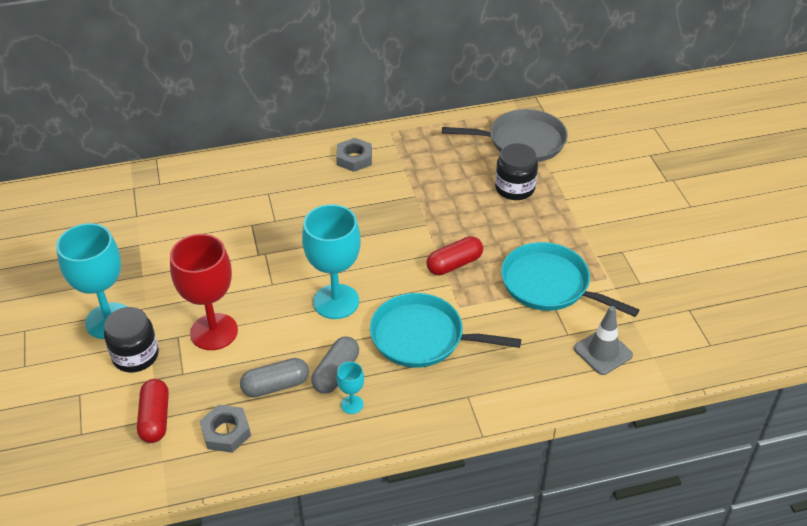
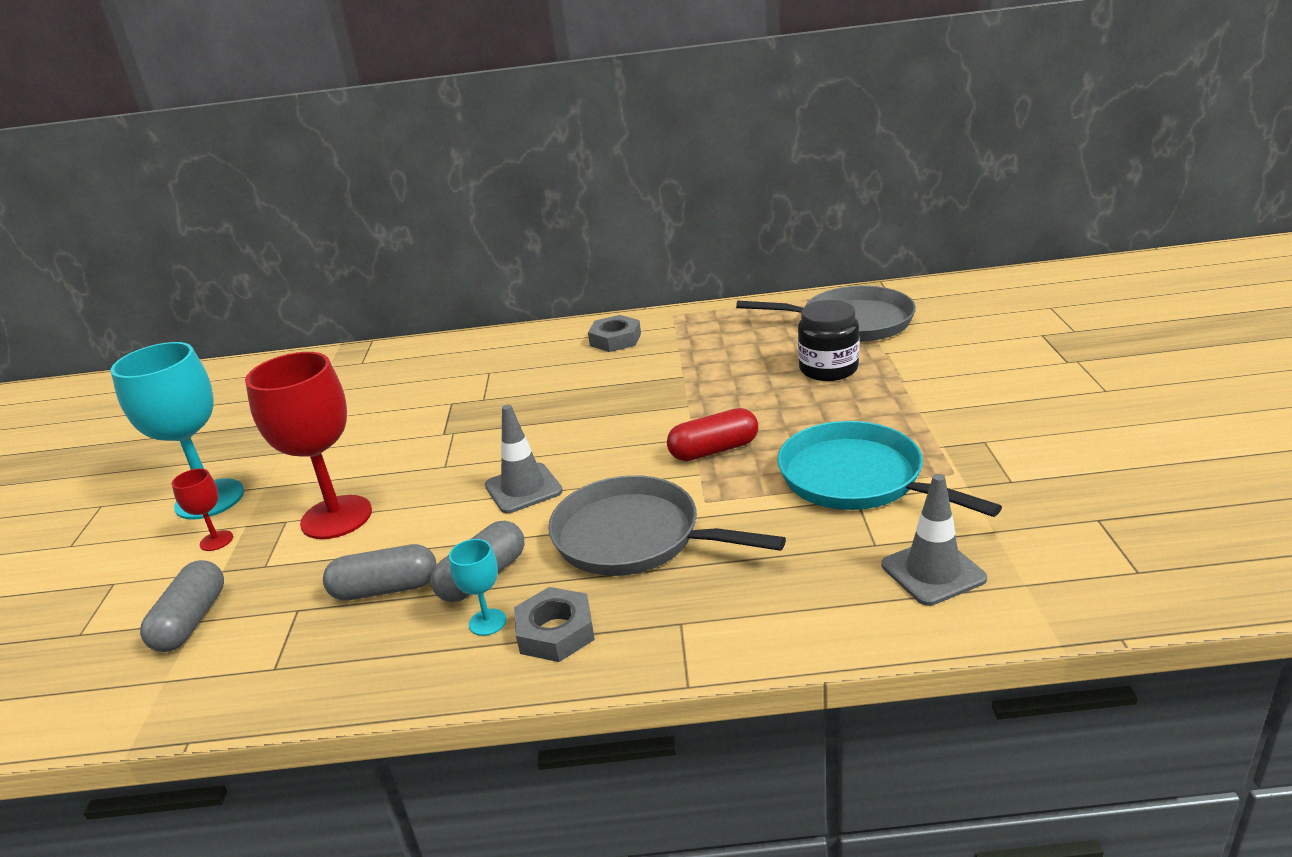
camera: 15 degrees right, 15 degrees down
(135, 356) = (216, 541): black jar -> red goblet
(155, 418) = (191, 621): red capsule -> grey capsule
(226, 432) = (279, 647): grey nut -> grey nut (555, 632)
(336, 301) = (523, 488): turquoise goblet -> grey traffic cone
(422, 337) = (633, 537): turquoise pan -> grey pan

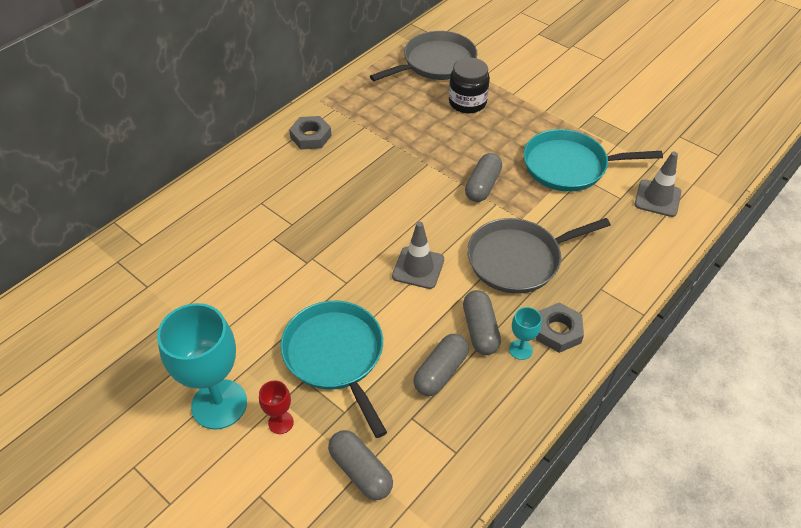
camera: 50 degrees left, 20 degrees up
(336, 517) = (335, 355): red goblet -> turquoise pan
(714, 450) = (482, 186): red capsule -> grey capsule

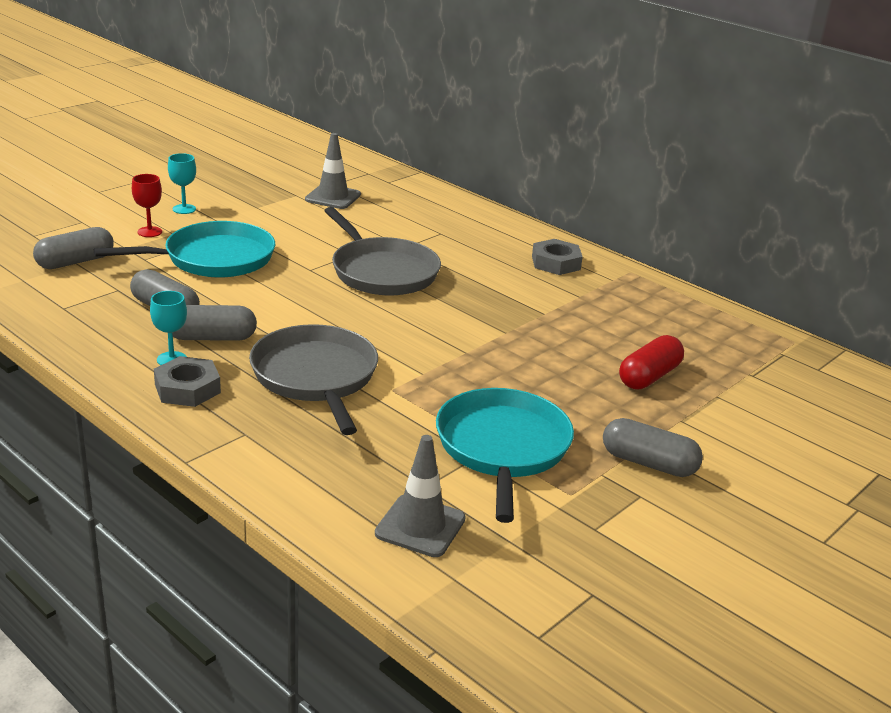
camera: 90 degrees right, 20 degrees down
(219, 404) = (184, 209): turquoise goblet -> turquoise goblet, size x0.45
(418, 268) = (320, 310): grey traffic cone -> grey traffic cone (333, 197)
(436, 63) = (744, 360): grey pan -> grey pan (382, 272)
(467, 102) = (649, 376): black jar -> red capsule
(482, 186) = (460, 368): grey capsule -> grey capsule (648, 463)

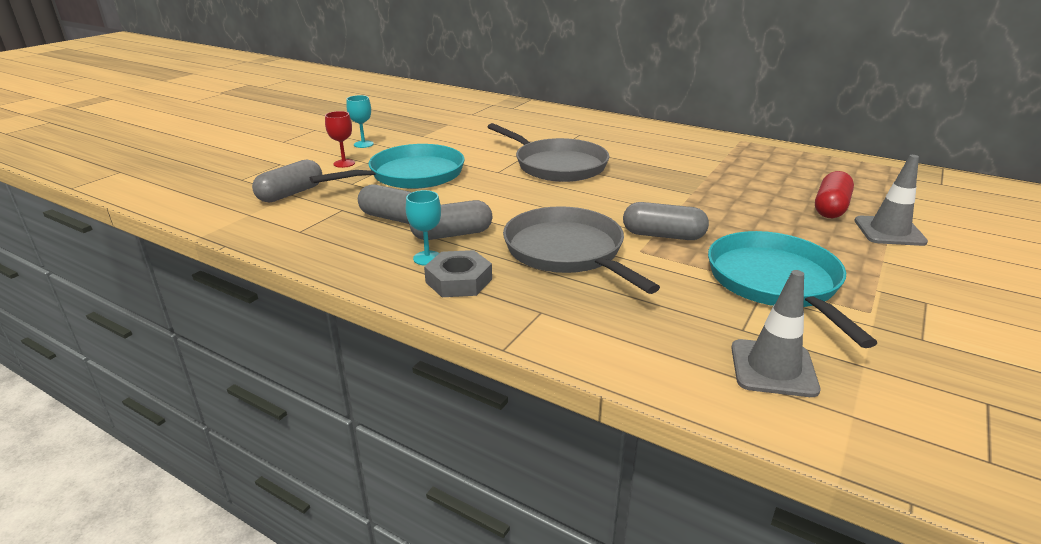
camera: 10 degrees left, 0 degrees up
(333, 197) = (478, 122): grey traffic cone -> grey traffic cone (889, 231)
(556, 263) = (682, 142): grey nut -> none
(648, 463) = (903, 273): grey capsule -> grey capsule (663, 235)

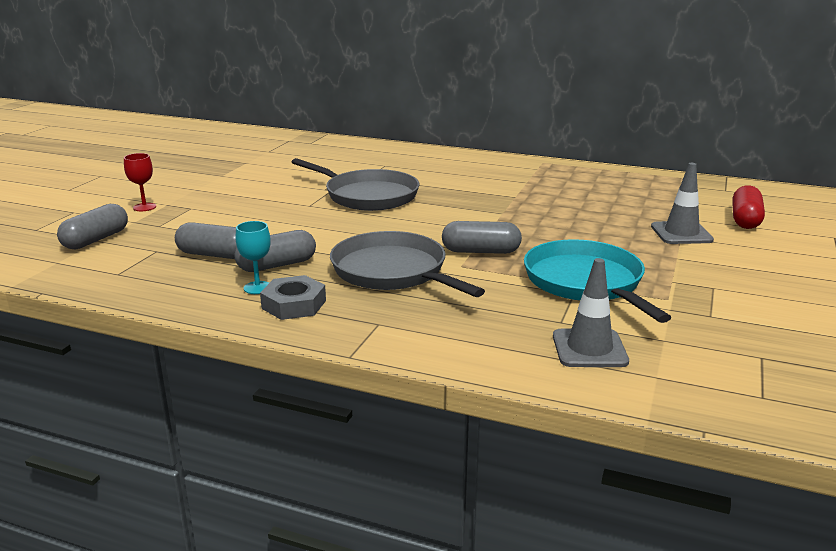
camera: 10 degrees left, 5 degrees down
(363, 144) = (159, 187): turquoise goblet -> none
(412, 175) = (221, 214): turquoise pan -> none
(830, 208) = (629, 217): red capsule -> red capsule (745, 220)

